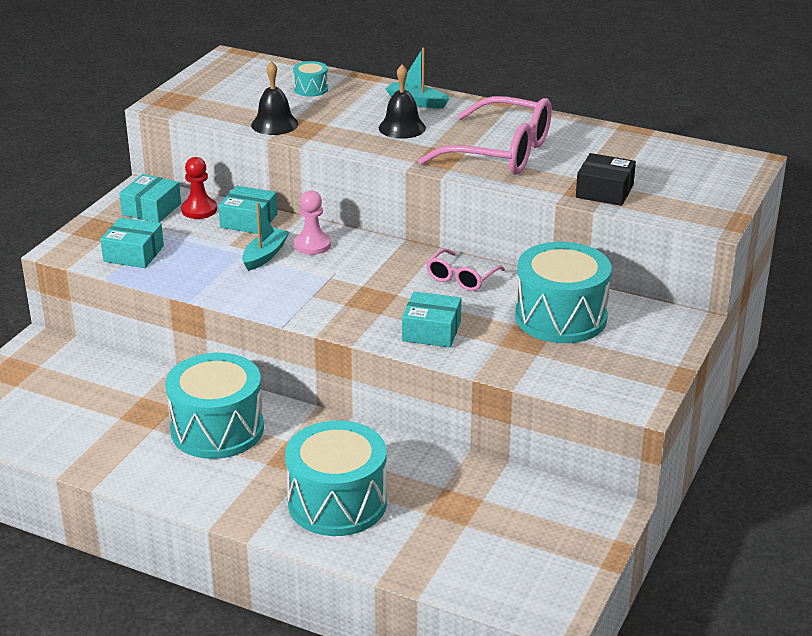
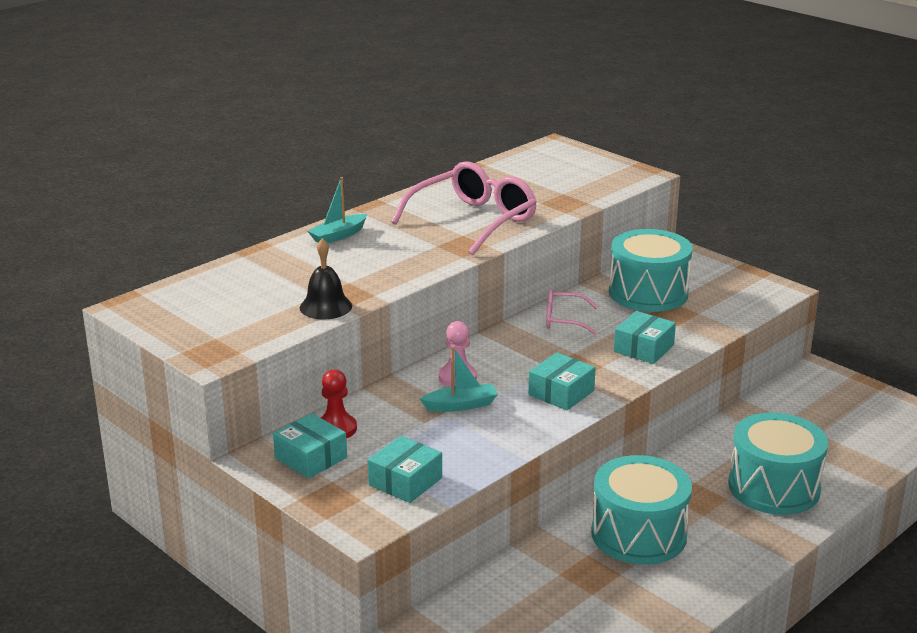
camera: 70 degrees left, 5 degrees down
(249, 221) = (383, 404): turquoise box -> turquoise box (561, 393)
(265, 255) = (461, 405): turquoise boat -> turquoise boat turned 120 degrees clockwise
(311, 89) = (258, 277): turquoise drum -> none
(402, 128) = (388, 251): black bell -> none
(461, 278) = (563, 320): pink glasses -> pink glasses turned 135 degrees clockwise
(604, 191) = (571, 198): black box -> none

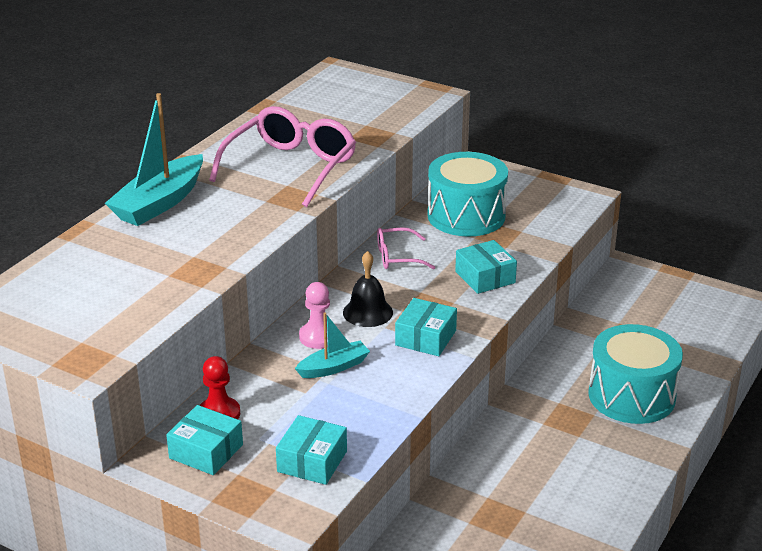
camera: 15 degrees left, 5 degrees up
(325, 307) = (182, 288): black bell -> black bell (367, 312)
(338, 236) = (159, 203): turquoise boat -> turquoise boat, size x1.78
(638, 534) = (527, 467): turquoise drum -> none
(644, 348) = (485, 277): turquoise box -> turquoise box turned 45 degrees counterclockwise

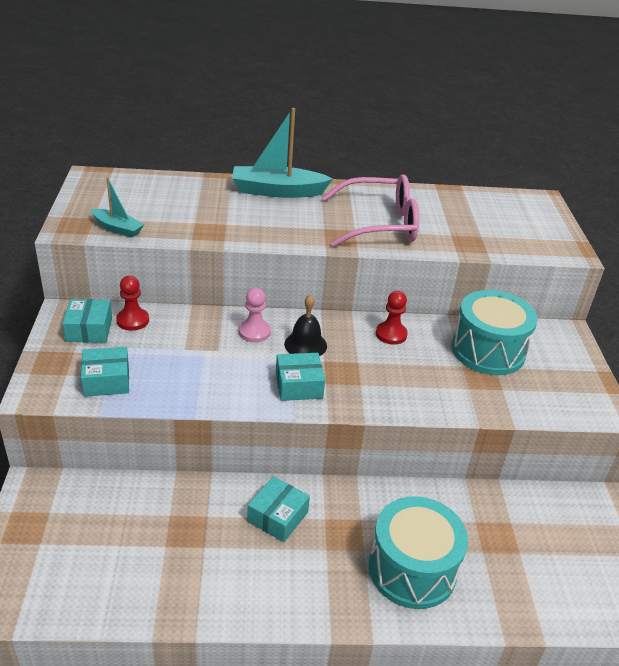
camera: 55 degrees right, 5 degrees up
(334, 367) = (224, 352): turquoise boat -> turquoise boat (117, 228)
(397, 257) = (391, 334): pink glasses -> red pawn
(485, 277) = (412, 390): turquoise box -> turquoise box (278, 517)

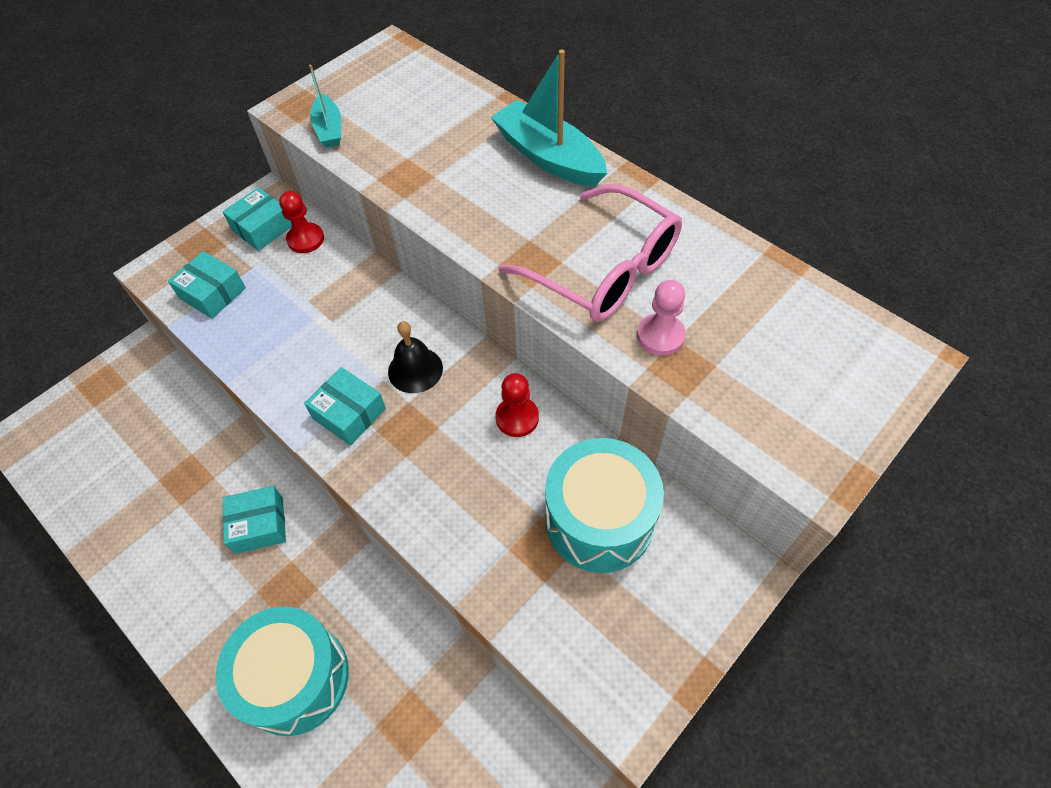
camera: 50 degrees right, 20 degrees up
(254, 332) = (388, 321): pink pawn -> pink pawn (660, 336)

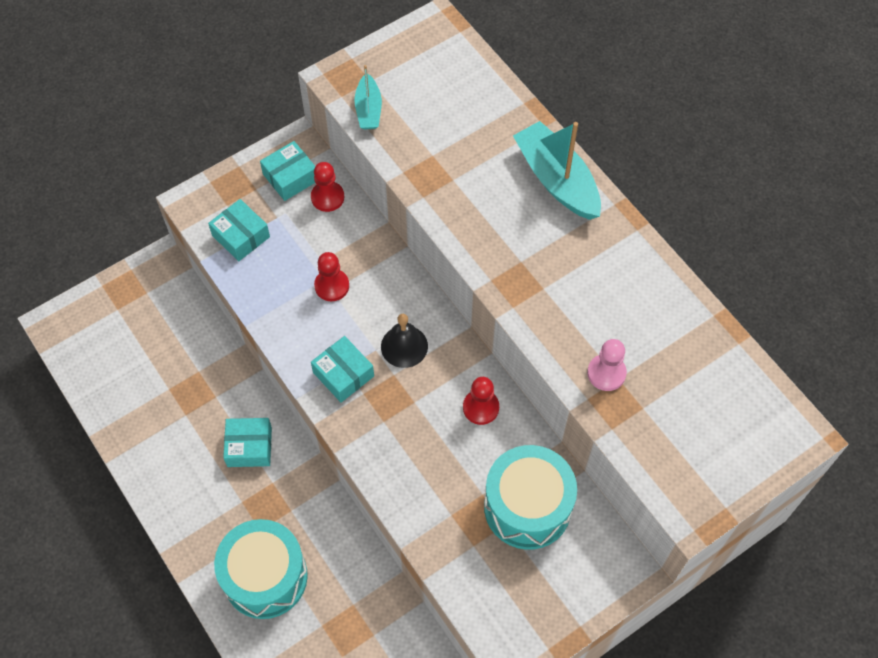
camera: 10 degrees right, 5 degrees up
(322, 323) = (332, 286): none -> red pawn
(605, 270) = (577, 304): pink glasses -> none

